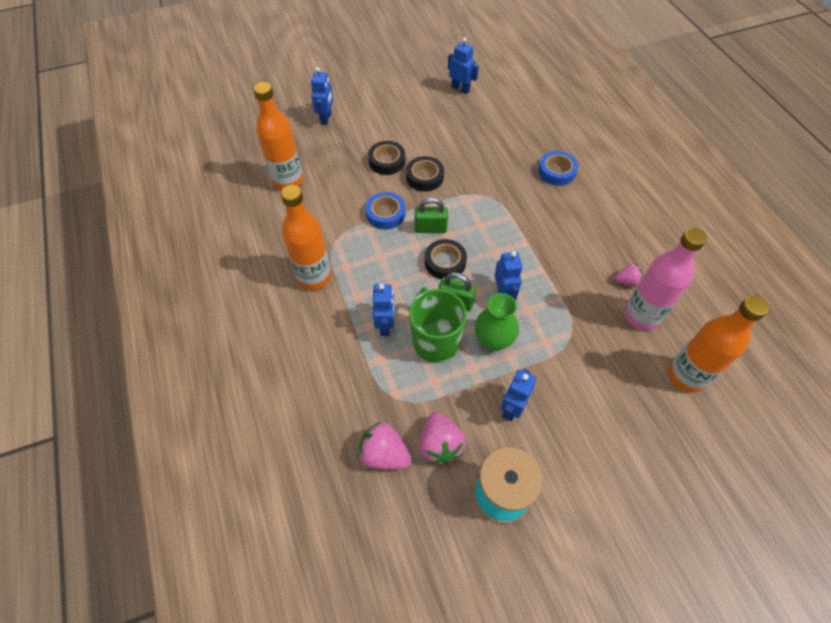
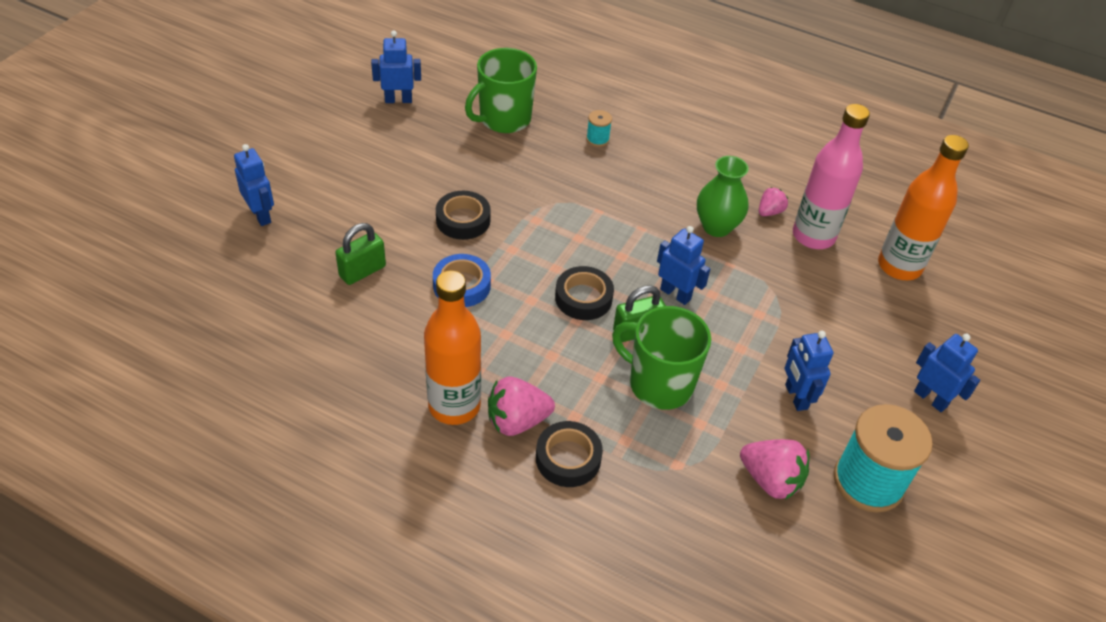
camera: 45 degrees left, 10 degrees down
(288, 181) = (294, 317): orange bottle -> none
(384, 454) = (730, 531): pink strawberry -> pink strawberry (517, 421)
(385, 325) = (592, 403): blue robot -> blue robot (930, 399)
(387, 161) = (398, 226): black tape -> black tape (568, 458)
(430, 228) = (529, 272): green padlock -> green padlock (362, 271)
(493, 340) = (712, 345): green vase -> green vase (716, 227)
(510, 130) = (504, 119): none -> green mug
(556, 171) = (597, 139): blue tape -> turquoise spool

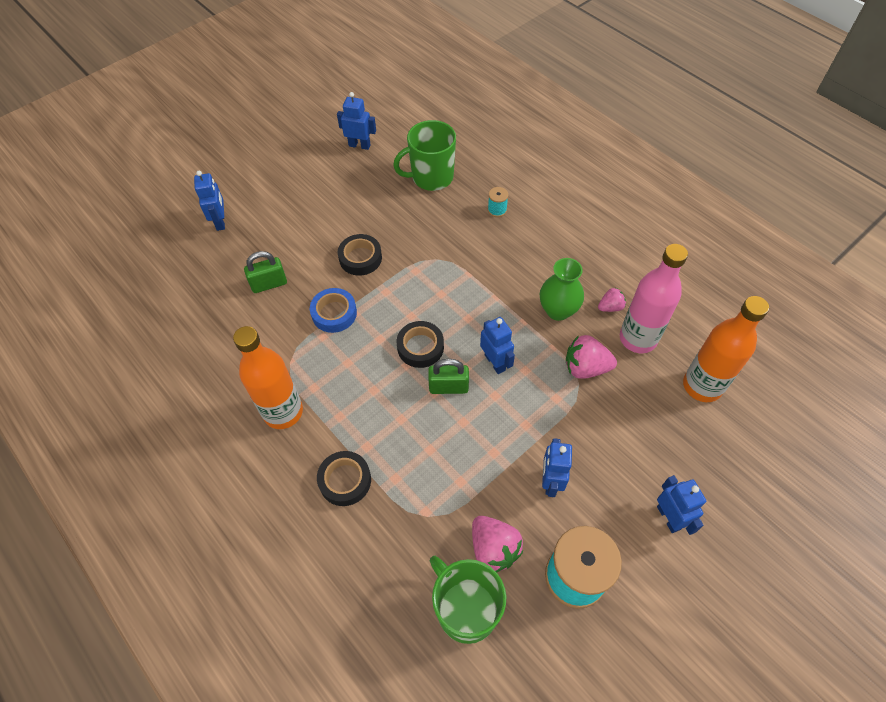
camera: 25 degrees right, 10 degrees up
(517, 421) = (322, 438): pink strawberry -> pink strawberry (585, 368)
(659, 384) = (444, 438): green mug -> green mug (466, 609)

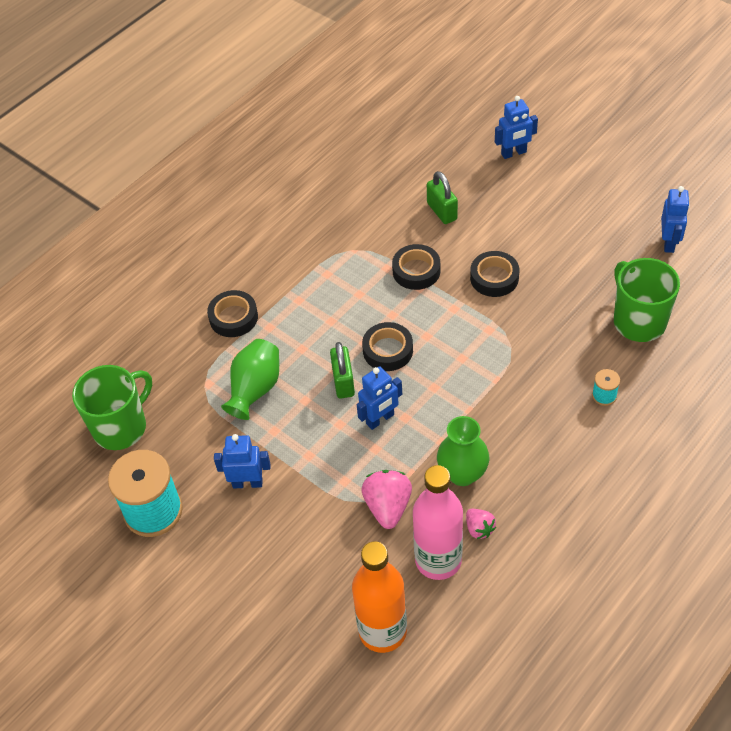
camera: 85 degrees right, 5 degrees down
(283, 412) = (297, 257): orange bottle -> none
(334, 313) = (416, 271): blue tape -> black tape
(441, 466) = (255, 389): none -> green vase
(494, 548) = (176, 442): pink strawberry -> none
(669, 517) = (217, 594): blue robot -> none

